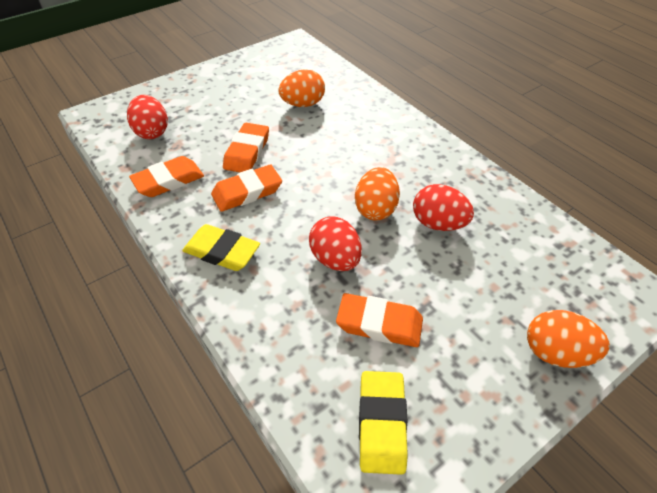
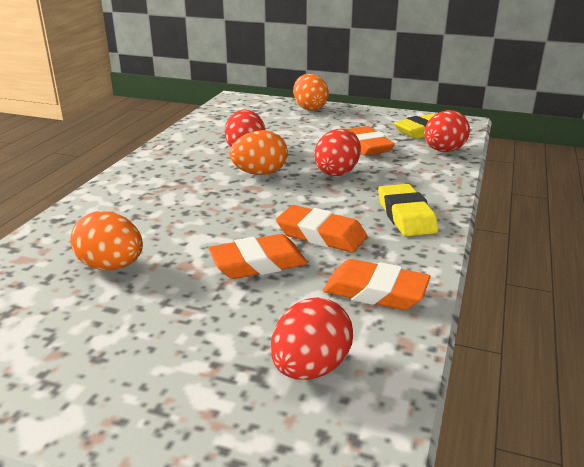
camera: 125 degrees left, 20 degrees down
(308, 391) = (443, 151): none -> red egg

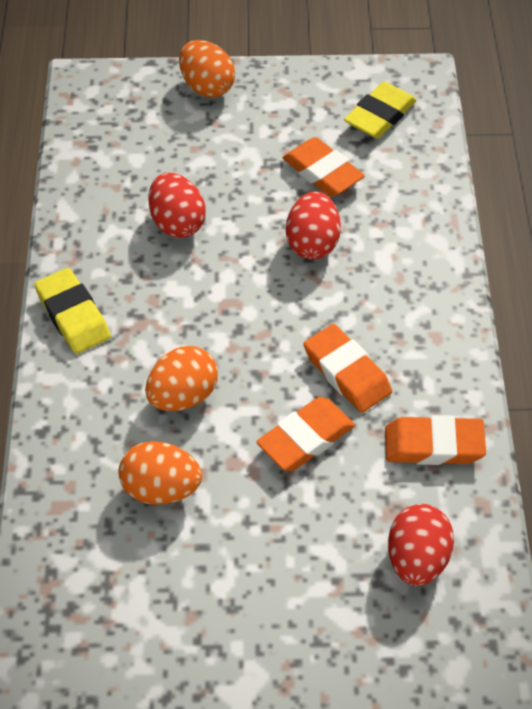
camera: 20 degrees left, 25 degrees up
(259, 173) = (222, 272): orange egg -> orange egg (183, 396)
(321, 235) = (347, 372): orange eraser -> orange eraser turned 45 degrees clockwise
(406, 215) = (420, 311): yellow eraser -> yellow eraser (73, 315)
(443, 151) = (419, 159): red egg -> none

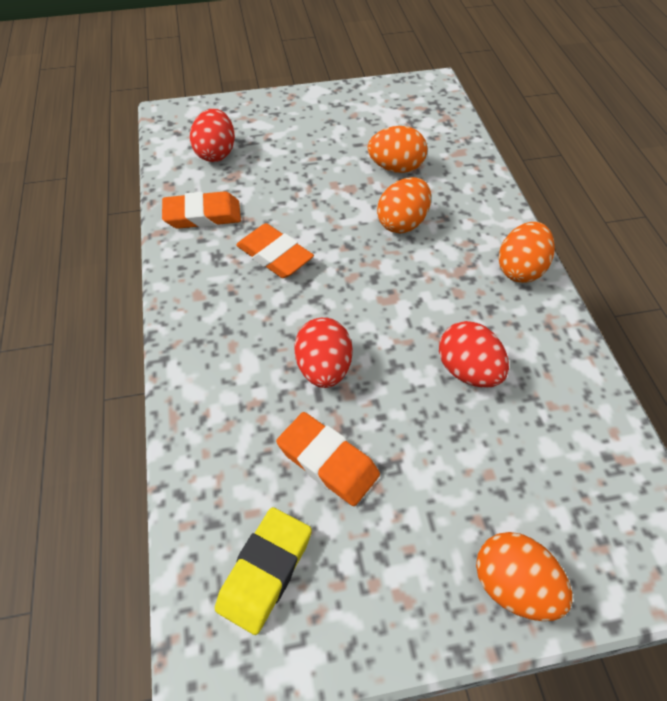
camera: 170 degrees right, 0 degrees up
(73, 315) = (520, 269): yellow eraser -> orange egg
(305, 438) = (301, 208): orange eraser -> none

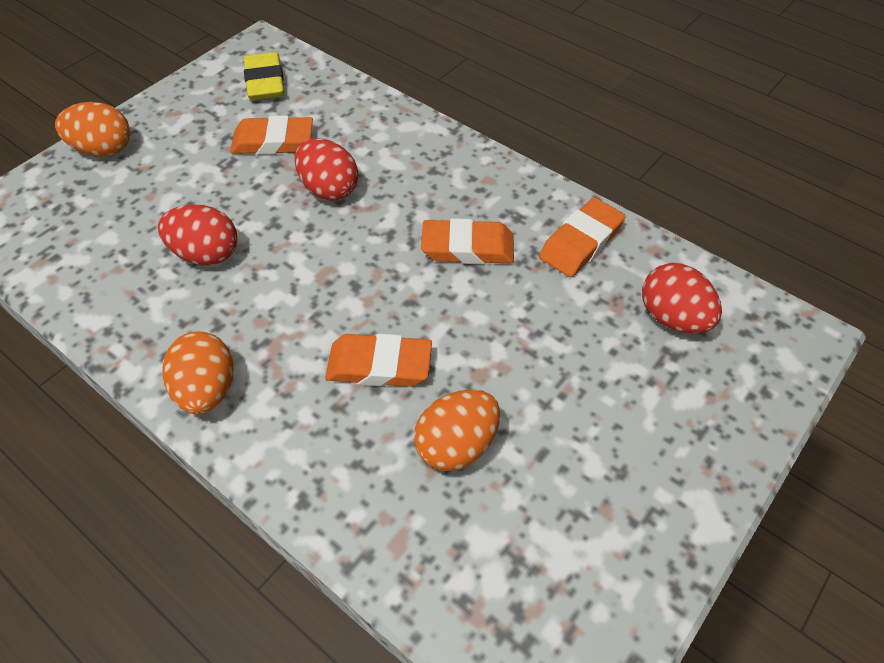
camera: 140 degrees right, 0 degrees up
(402, 223) = (379, 365): orange egg -> orange eraser

